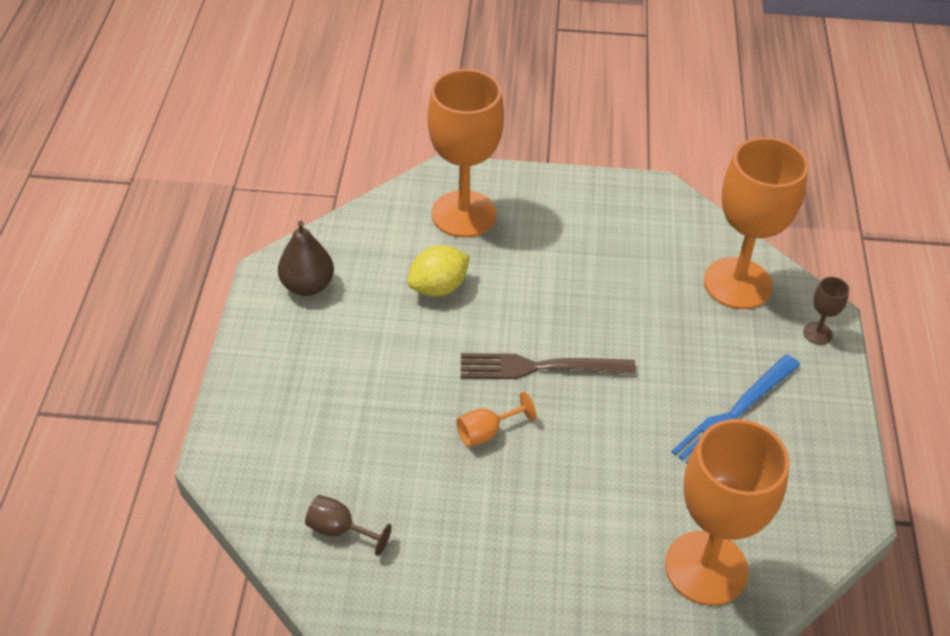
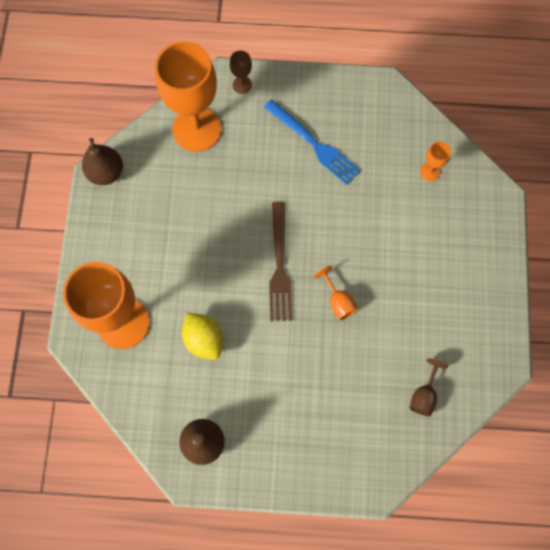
camera: 90 degrees left, 25 degrees up
(662, 197) = (106, 172): none -> brown pear
(706, 568) = (430, 172): orange goblet -> orange goblet, size x0.41

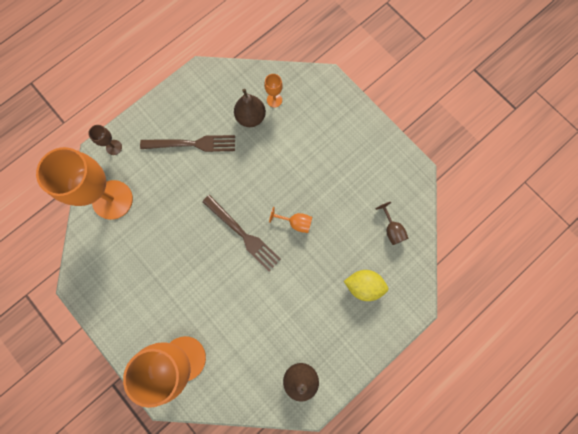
camera: 45 degrees left, 5 degrees up
(106, 172) = (81, 279): brown pear -> brown pear (251, 117)
(204, 339) = (242, 320): yellow lemon -> yellow lemon (363, 285)
(314, 144) = (193, 144): blue fork -> brown fork

